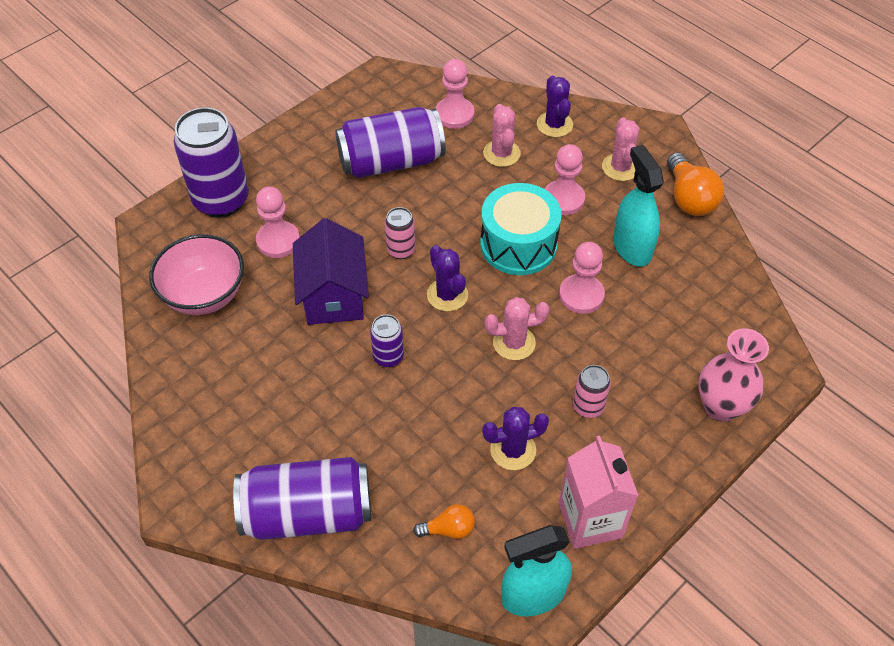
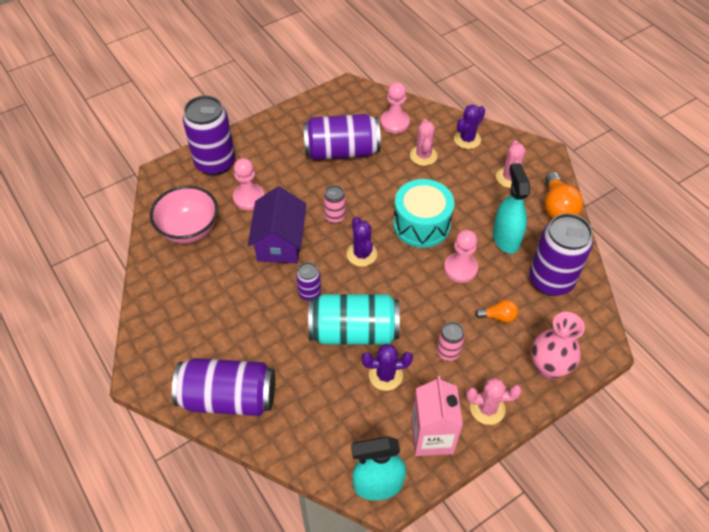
camera: 10 degrees right, 0 degrees up
(448, 529) = (326, 426): orange light bulb -> orange light bulb (498, 316)
(458, 398) = (354, 331): none -> turquoise can
(514, 343) = (403, 296): pink cactus -> pink cactus (487, 408)
(554, 124) = (467, 139): purple cactus -> purple cactus turned 45 degrees clockwise
(563, 199) = (462, 195): pink pawn -> none
(700, 294) = (550, 280): none -> purple can

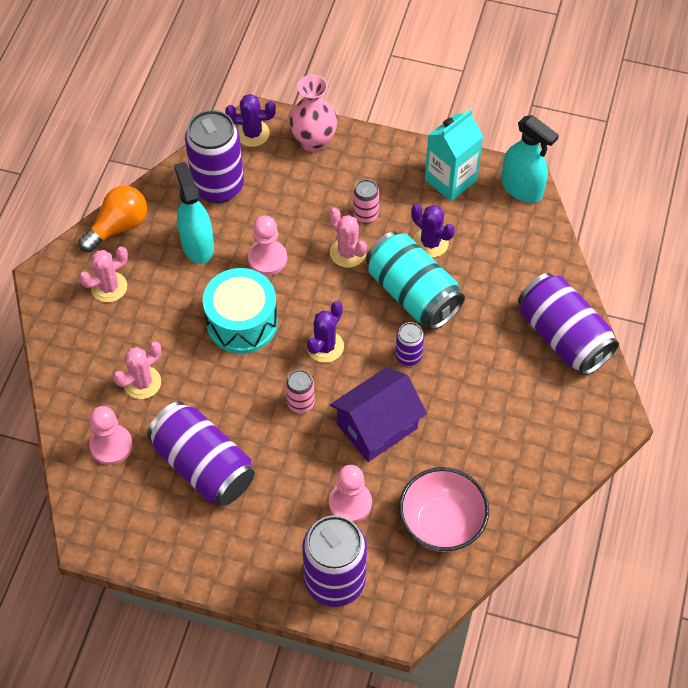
camera: 130 degrees left, 5 degrees up
(432, 436) = (450, 180): pink carton -> turquoise carton
(467, 139) = (81, 358): purple cactus -> purple cactus (252, 133)
(487, 408) = (391, 160): pink cactus -> pink cactus (347, 253)
(498, 316) = (295, 201): orange light bulb -> none
(506, 238) = (197, 245): turquoise spray bottle -> turquoise spray bottle turned 120 degrees clockwise

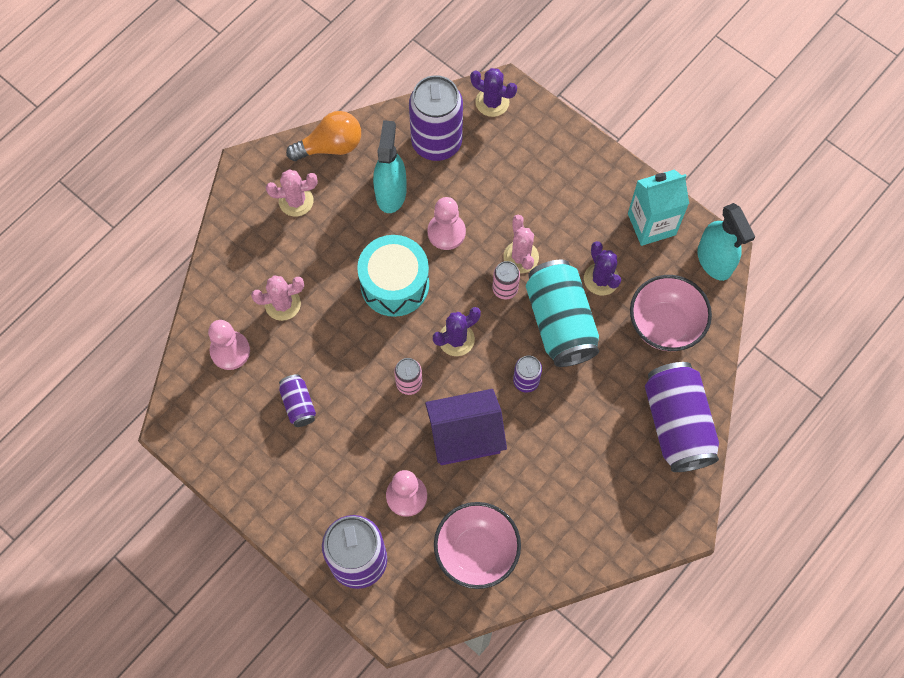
camera: 25 degrees right, 10 degrees up
(203, 466) = (298, 404): purple can -> purple can, size x0.48
(314, 142) = (544, 134): pink vase -> none
(365, 215) = (555, 226): pink can -> pink can (505, 289)
(507, 258) = (664, 325): none -> pink bowl

